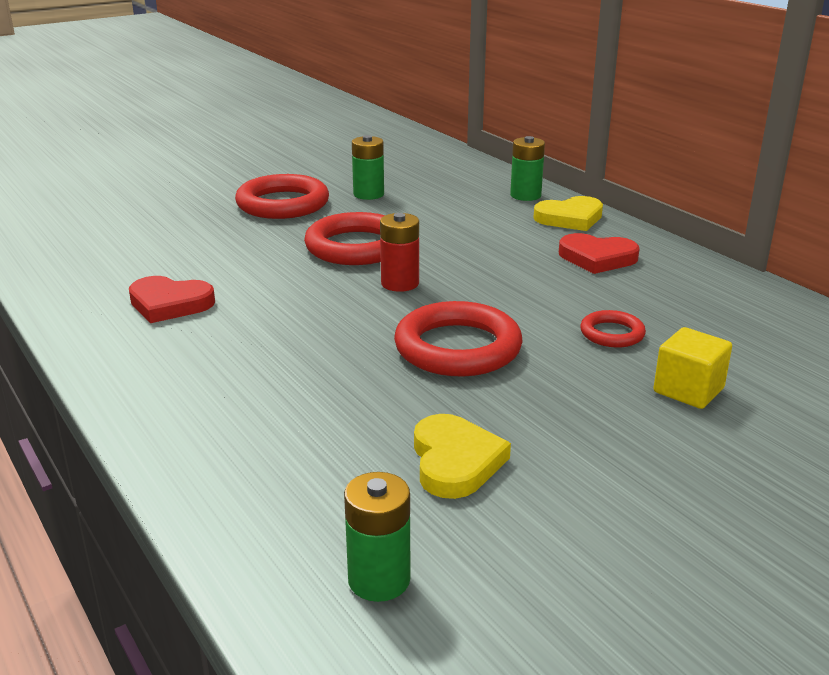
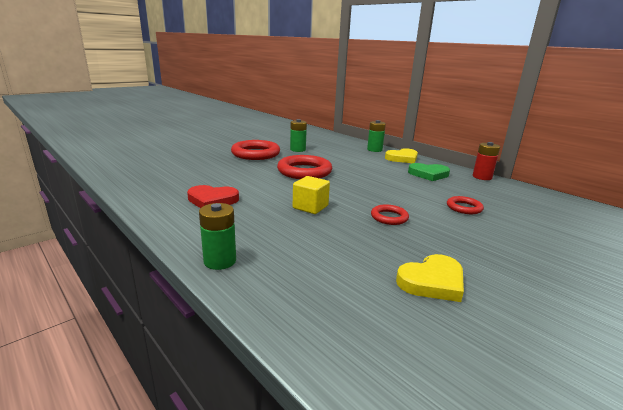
camera: 10 degrees left, 5 degrees down
(379, 579) = (440, 372): green battery -> green battery (220, 261)
(400, 283) = (337, 187): red battery -> red battery (482, 177)
(455, 461) = (432, 281): yellow heart -> yellow heart turned 75 degrees clockwise
(458, 348) = (389, 217): red ring -> red ring, size x0.52
(597, 258) = (428, 174): red heart -> green heart
(688, 390) = (527, 234): yellow cube -> yellow cube (310, 207)

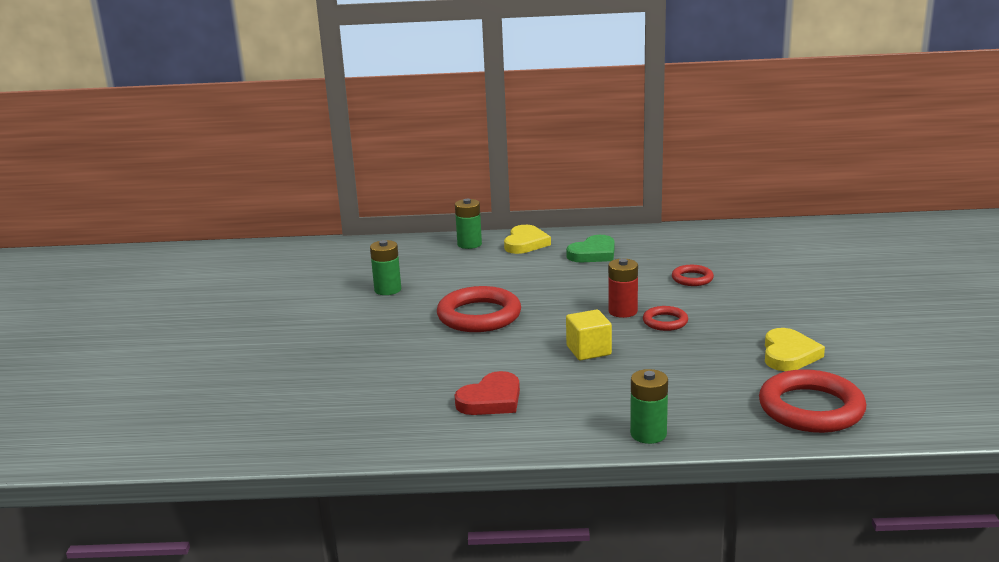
camera: 45 degrees left, 0 degrees up
(255, 154) = (358, 323): red ring -> red ring (811, 408)
(482, 177) = (639, 232): red battery -> red battery (623, 311)

